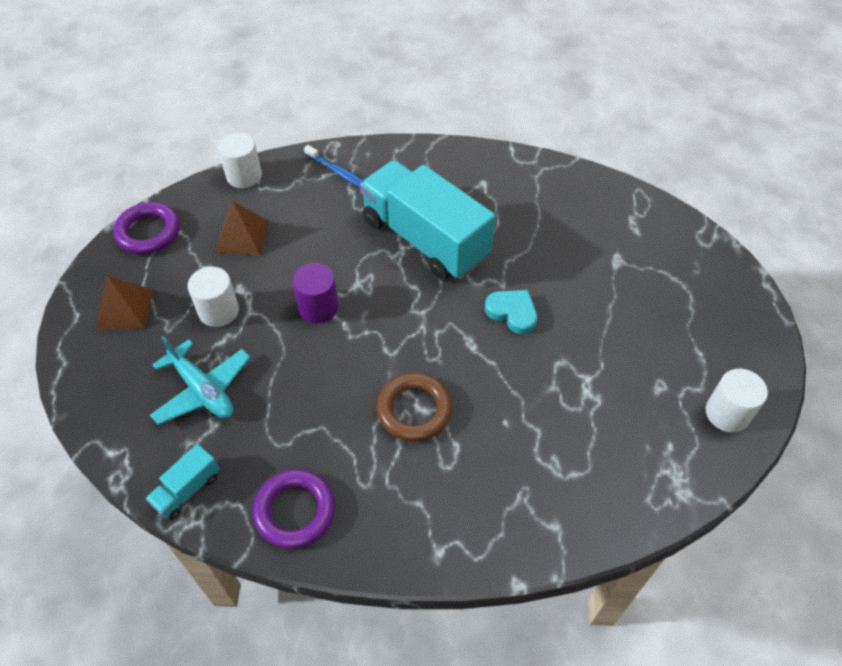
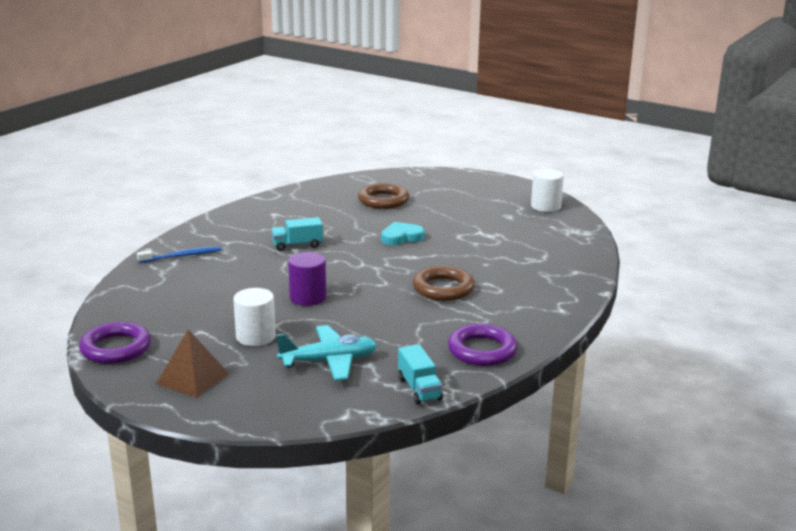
camera: 60 degrees left, 30 degrees down
(242, 236) = (188, 309): brown pyramid -> none
(244, 176) = (119, 292): white cylinder -> none
(425, 239) = (297, 245): turquoise truck -> turquoise truck, size x0.42
(595, 249) = (383, 200): none -> brown ring

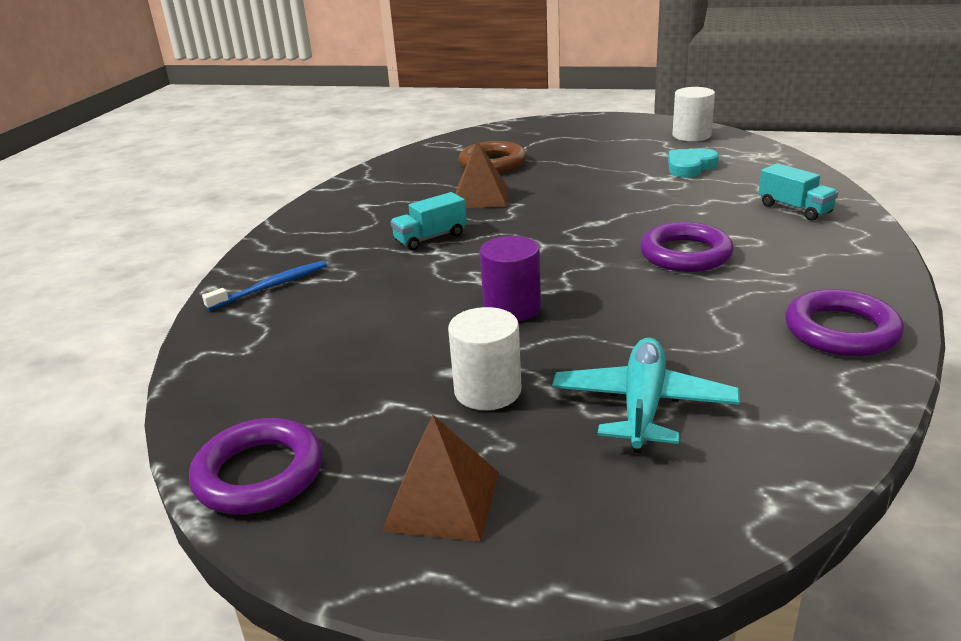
camera: 15 degrees left, 5 degrees up
(329, 361) = (643, 405): turquoise plane -> turquoise plane turned 45 degrees counterclockwise
(353, 224) = (480, 197): none -> brown pyramid
(401, 237) = (560, 201): turquoise heart -> turquoise heart (690, 167)
(419, 389) = (829, 419): turquoise truck -> turquoise truck (794, 209)
(443, 288) = (685, 254): brown ring -> purple ring

